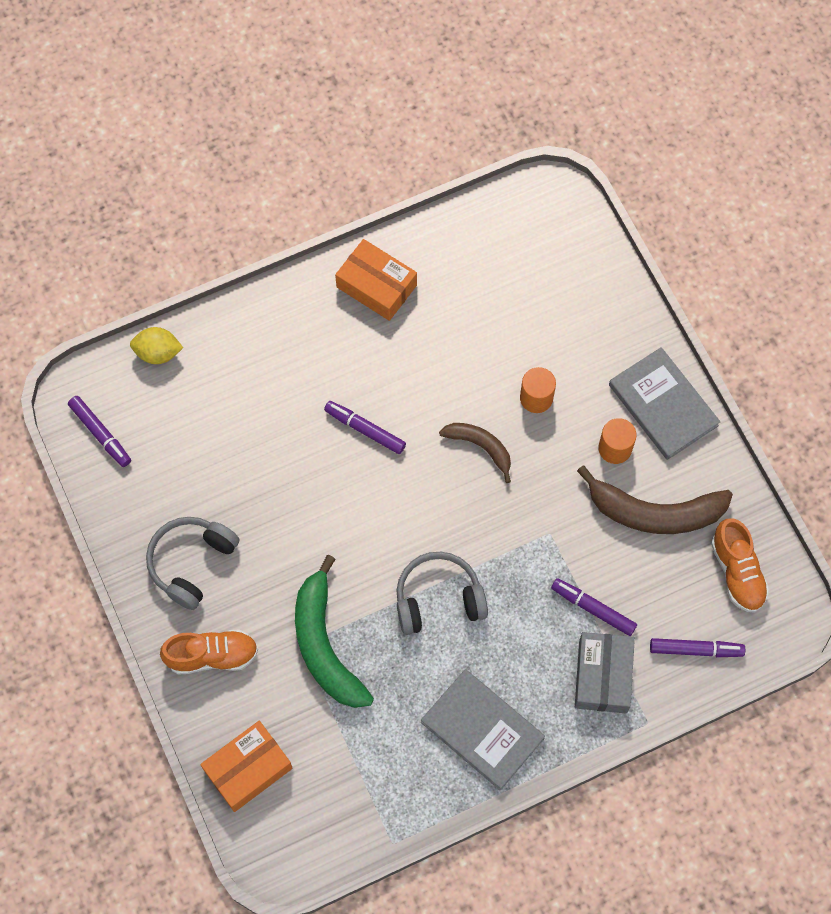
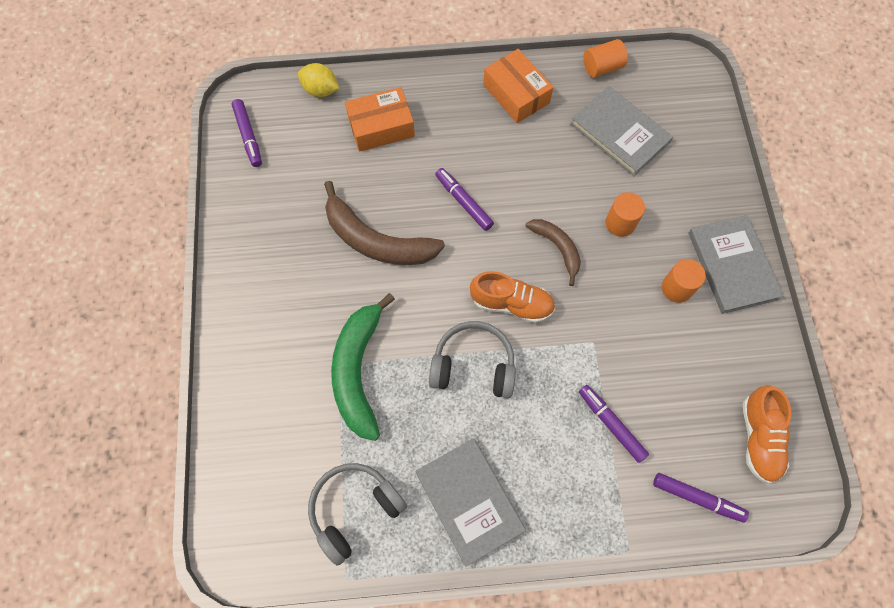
camera: 20 degrees right, 0 degrees up
(191, 563) = (275, 262): grey headphones -> grey headphones (354, 509)
(212, 656) = (258, 346): orange shoe -> orange shoe (511, 304)
(248, 769) = (246, 458): orange box -> orange box (381, 127)
(459, 223) = (602, 67): none -> orange cylinder
(503, 295) = (620, 133): none -> grey book
(602, 676) = (599, 491): grey box -> none
(654, 512) = (696, 356): brown banana -> brown banana (376, 240)

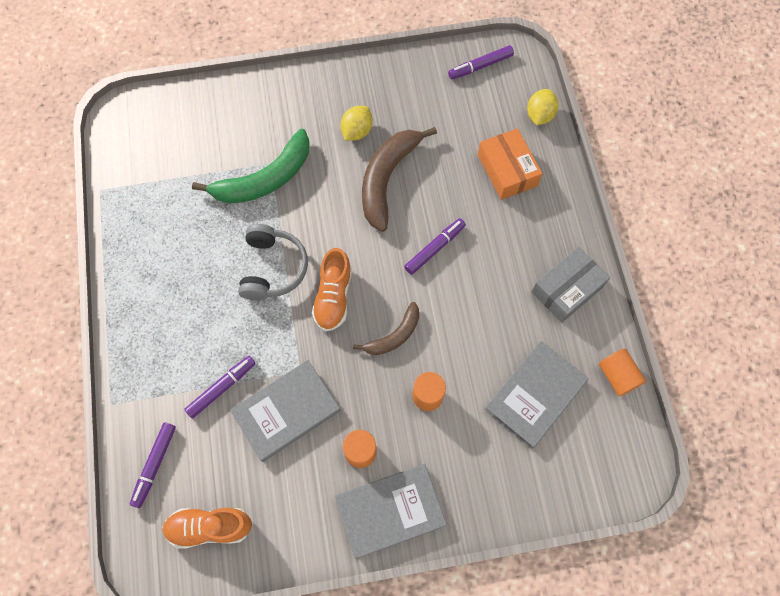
camera: 85 degrees right, 0 degrees up
(310, 267) = (357, 131): none -> yellow lemon
(354, 509) = (152, 189): grey headphones -> none
(358, 371) = (265, 179): green banana -> green banana turned 150 degrees clockwise
(469, 501) = (156, 273): grey book -> grey book (286, 411)
(516, 94) = (567, 289): orange box -> grey box

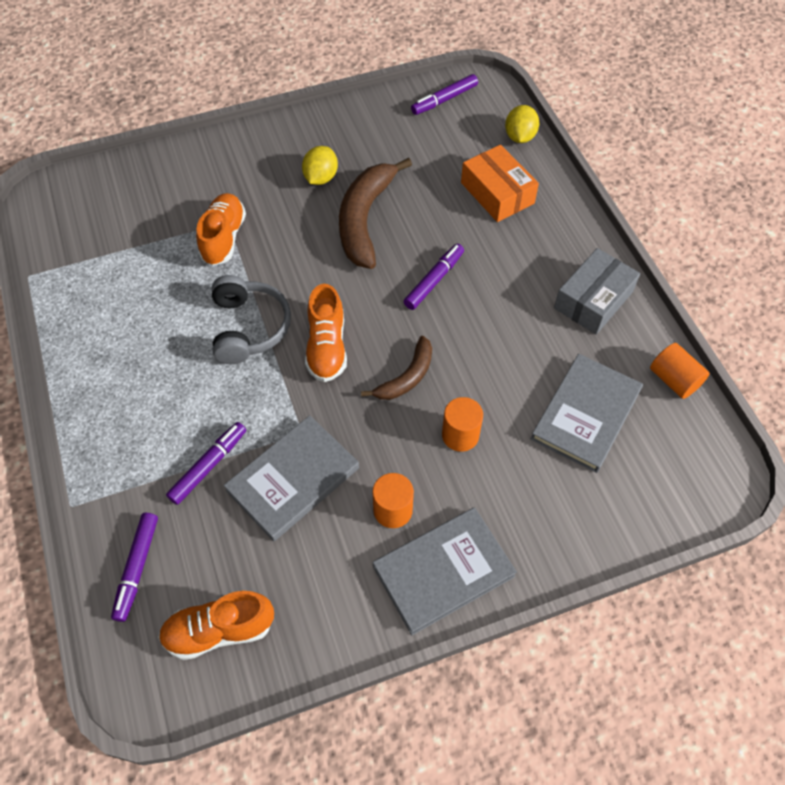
camera: 10 degrees left, 10 degrees down
(265, 179) = (223, 238): green banana -> orange shoe

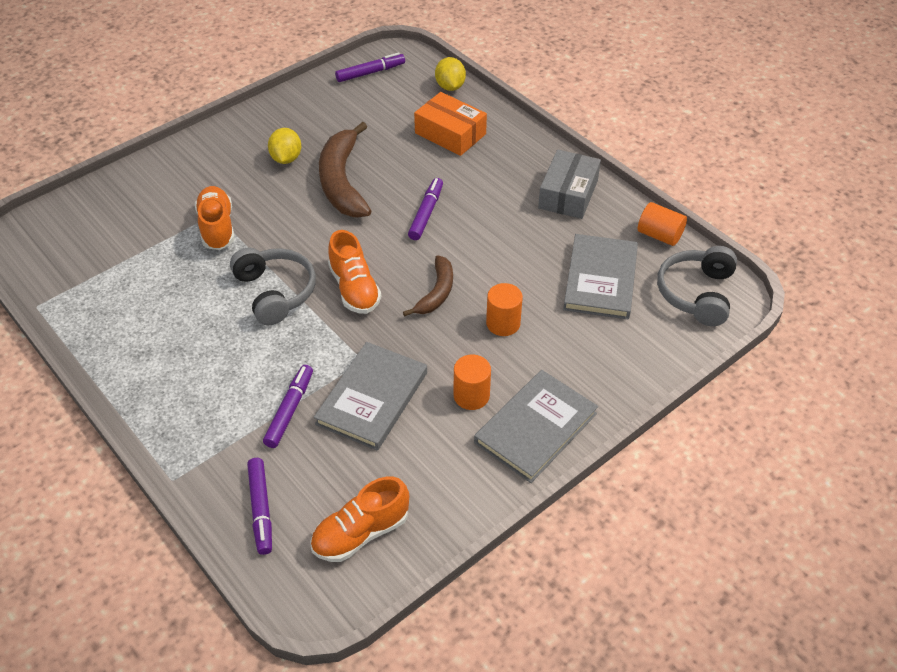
camera: 20 degrees left, 10 degrees down
(444, 100) = (370, 72): purple marker -> purple marker turned 150 degrees counterclockwise
(686, 465) = (696, 293): none -> grey headphones

